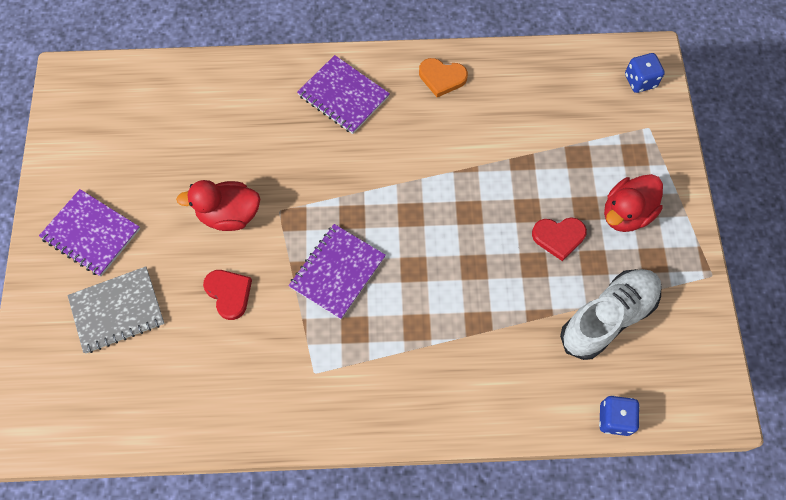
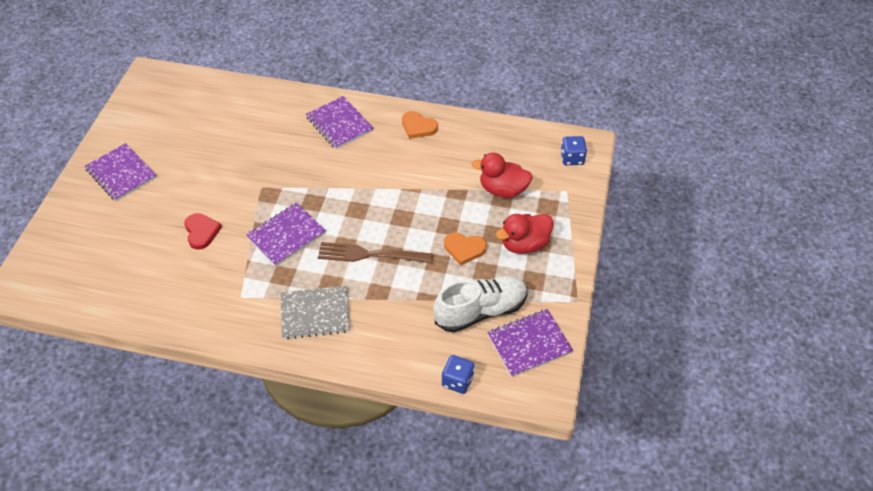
camera: 15 degrees right, 15 degrees down
(117, 310) = (118, 225): grey notebook -> grey notebook (315, 313)
(229, 215) = (223, 182): red duck -> red duck (502, 190)
(449, 274) = (370, 255): none -> brown fork
(558, 237) = (464, 249): red heart -> orange heart
(678, 347) = (529, 344): none -> purple notebook

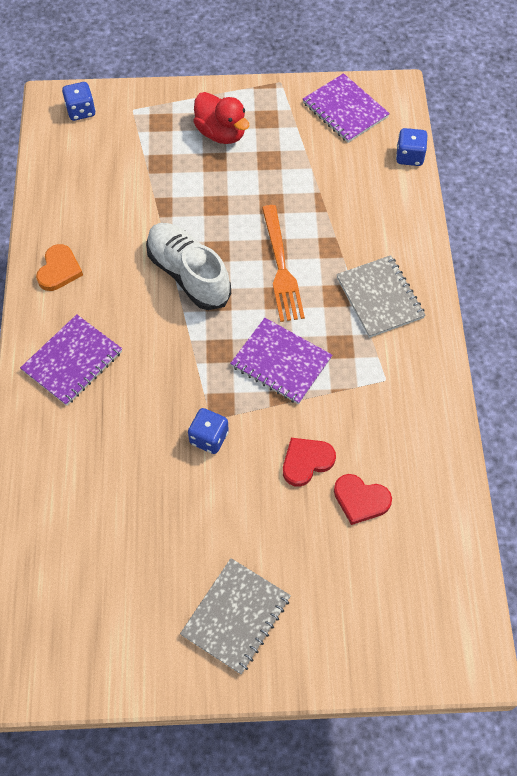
camera: 105 degrees left, 10 degrees up
(121, 173) = (236, 616): purple notebook -> grey notebook
(157, 255) = (360, 500): none -> red heart
(247, 183) = (209, 438): none -> blue dice
(370, 255) = (281, 268): brown fork -> orange fork
(464, 249) = (244, 183): orange heart -> none
(481, 311) = (321, 154): white shoe -> white shoe (188, 274)
(502, 190) = (146, 165): red duck -> none

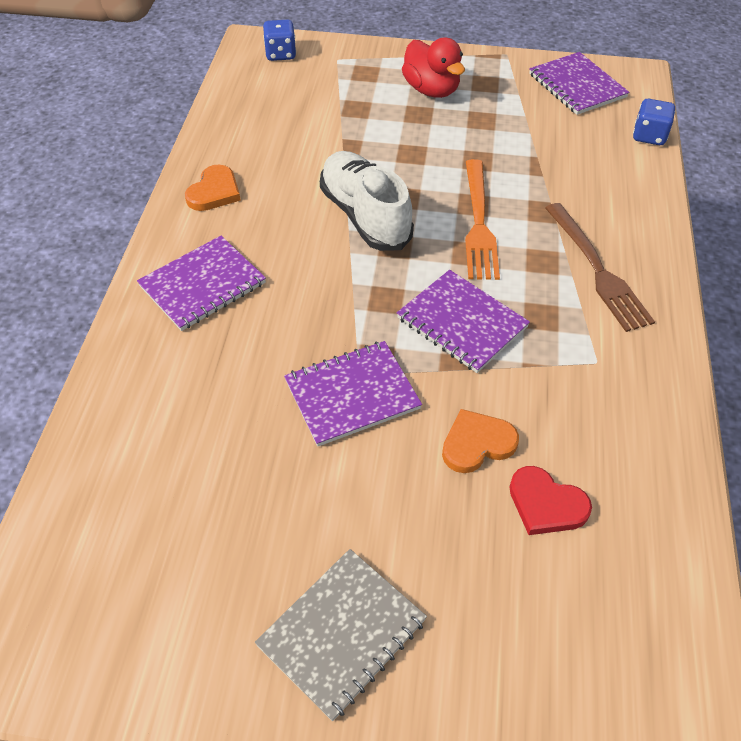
camera: 10 degrees right, 10 degrees down
(209, 438) = (352, 395): blue dice -> purple notebook
(306, 461) = (477, 443): red heart -> orange heart
(379, 298) = (598, 271): grey notebook -> brown fork

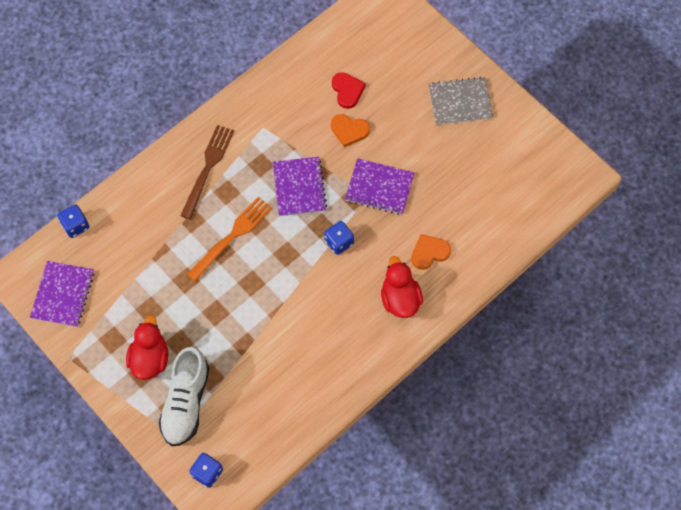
camera: 140 degrees left, 15 degrees up
(202, 285) = (400, 299): purple notebook -> red duck
(214, 192) = (347, 364): orange heart -> orange heart (429, 252)
(342, 295) = (339, 242): none -> blue dice
(365, 216) = (283, 285): white shoe -> white shoe (186, 402)

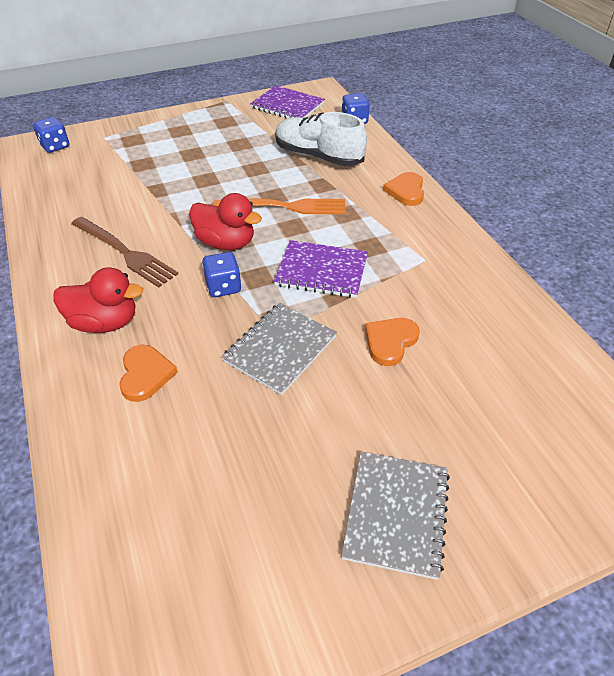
camera: 110 degrees right, 20 degrees down
(150, 358) = (190, 136): red duck -> red duck (226, 243)
(181, 157) = (406, 191): none -> orange heart
(186, 402) = (130, 147): white shoe -> white shoe (318, 156)
(208, 167) = (384, 206): brown fork -> brown fork (126, 253)
(232, 236) = (286, 206): orange fork -> orange fork turned 60 degrees counterclockwise
(347, 91) = (462, 358): red heart -> none
(379, 187) = (280, 349): purple notebook -> grey notebook

